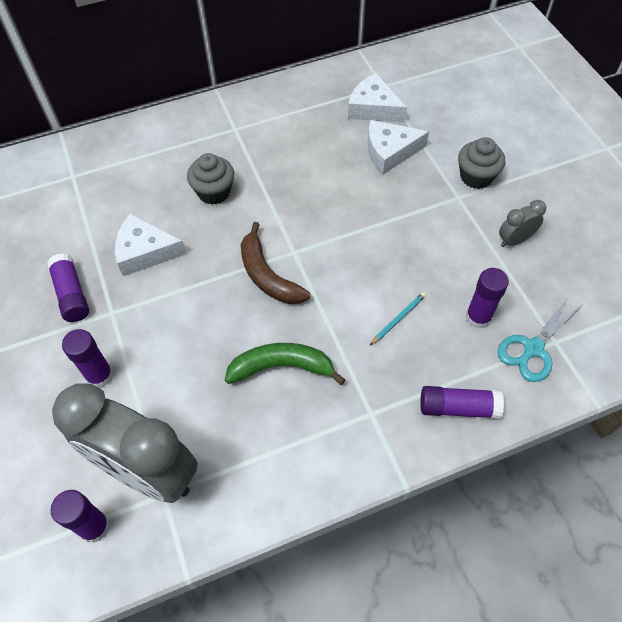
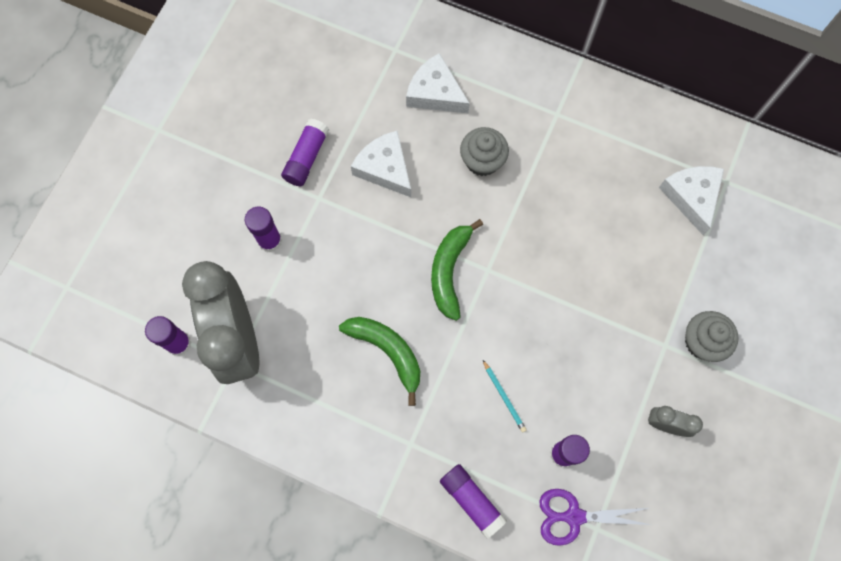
camera: 45 degrees right, 15 degrees up
(268, 275) = (449, 271): brown banana -> green banana
(390, 152) = (657, 252): white cheese -> white cheese (435, 93)
(398, 319) = (504, 397): turquoise pencil -> turquoise pencil turned 60 degrees clockwise
(533, 349) = (573, 516): turquoise scissors -> purple scissors

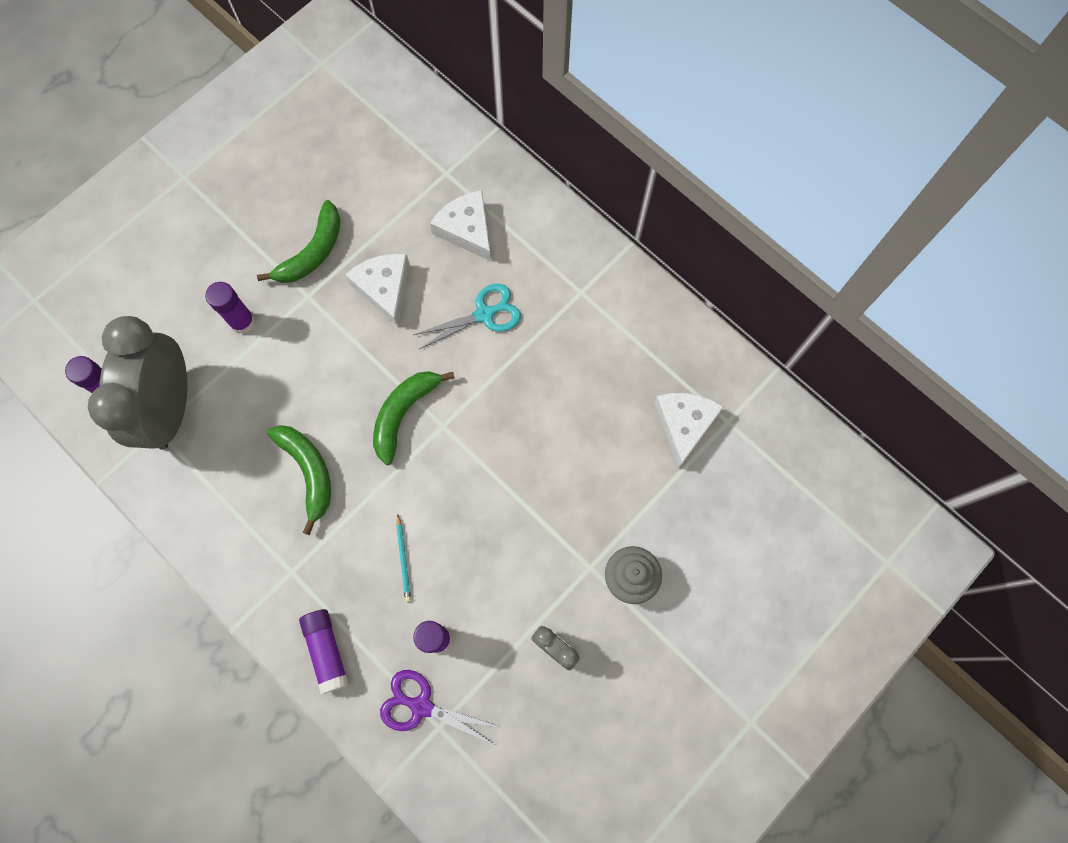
camera: 20 degrees right, 0 degrees up
(306, 157) = (313, 252): purple glue stick -> green banana
(482, 161) = (484, 314): grey cupcake -> turquoise scissors

